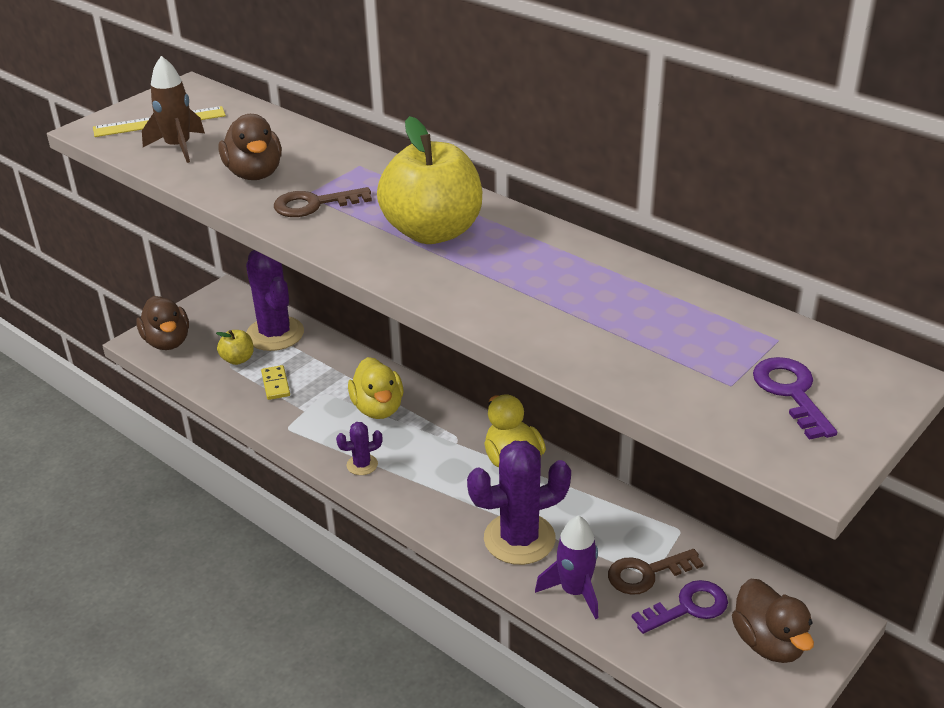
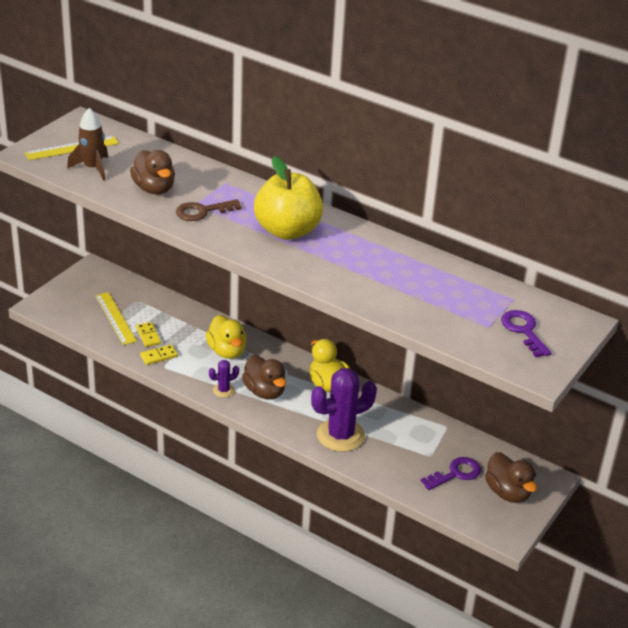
camera: 10 degrees left, 0 degrees up
(167, 342) = (58, 306): brown duck -> brown duck (264, 391)
(238, 359) = (115, 318): yellow apple -> yellow ruler
(275, 334) = (139, 299): purple cactus -> none
(283, 413) = (159, 356): none -> yellow domino
(574, 591) = (381, 467): purple rocket -> none
(646, 574) = (427, 454): brown key -> none

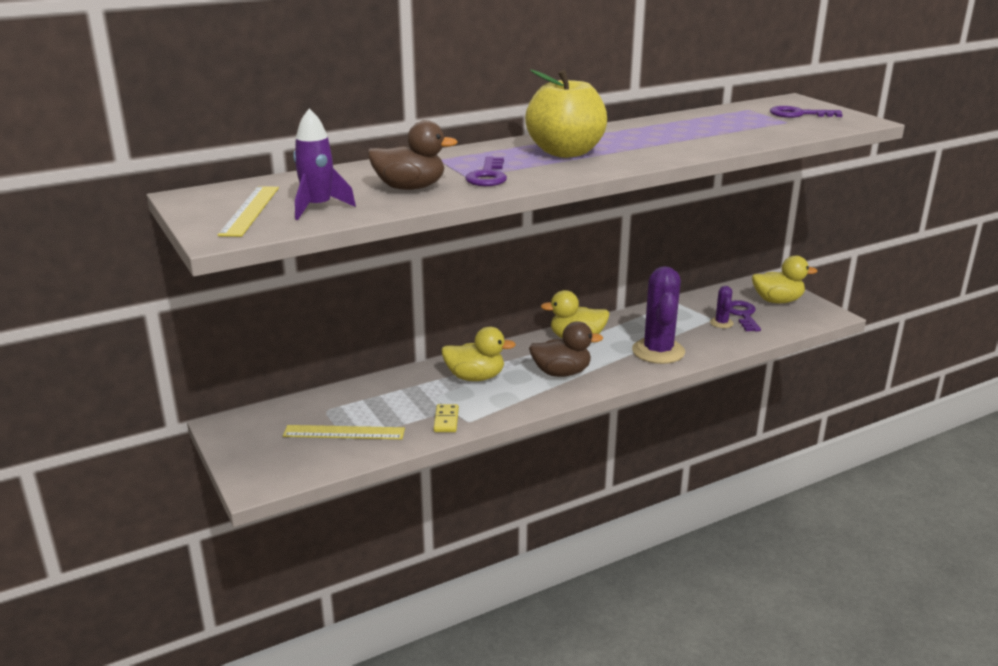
camera: 60 degrees left, 10 degrees down
(93, 168) = (318, 207): brown rocket -> purple rocket
(148, 336) = (401, 418): yellow domino -> none
(202, 211) = (488, 176): brown key -> purple key
(223, 390) = (541, 395): purple cactus -> purple cactus (721, 323)
(508, 492) = (777, 301): brown duck -> yellow duck

